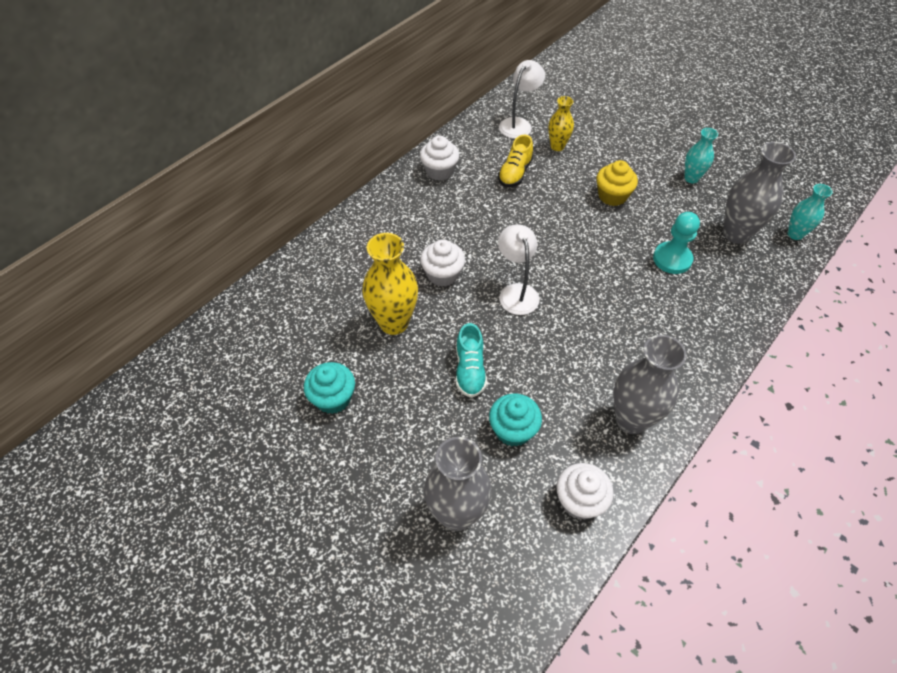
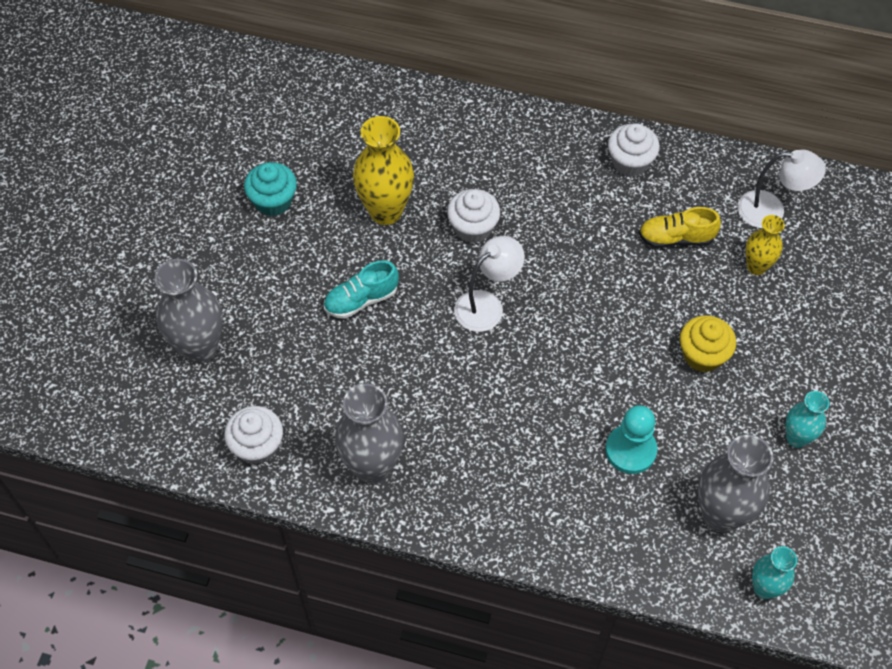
camera: 65 degrees right, 5 degrees up
(513, 430) = (309, 363): turquoise cupcake -> none

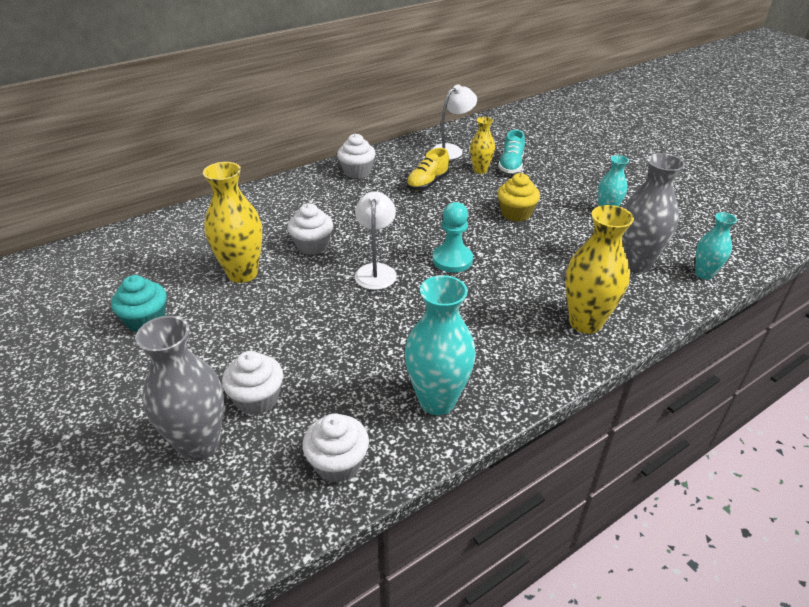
camera: 50 degrees left, 20 degrees down
(267, 346) = (257, 399): none -> white cupcake
(361, 300) = (291, 324): turquoise shoe -> turquoise shoe (511, 165)
(372, 466) = (437, 401): grey vase -> turquoise vase
(575, 520) = (585, 322): none -> yellow vase
(630, 450) = (554, 272): turquoise pawn -> turquoise pawn (452, 260)

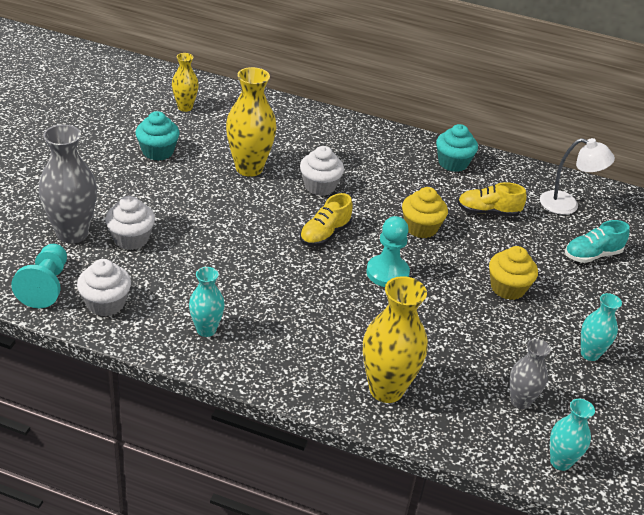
camera: 50 degrees right, 0 degrees up
(264, 507) = (46, 286): none -> turquoise pawn
(357, 172) = (453, 163): white cupcake -> turquoise cupcake
(376, 271) = (325, 235): white lamp -> yellow shoe
(415, 220) = (421, 228): none -> yellow cupcake
(437, 401) = (206, 330): turquoise vase -> turquoise vase, size x0.58
(480, 170) = (555, 237): yellow vase -> yellow vase (185, 107)
(635, 263) = (520, 401): grey vase -> grey vase, size x0.58

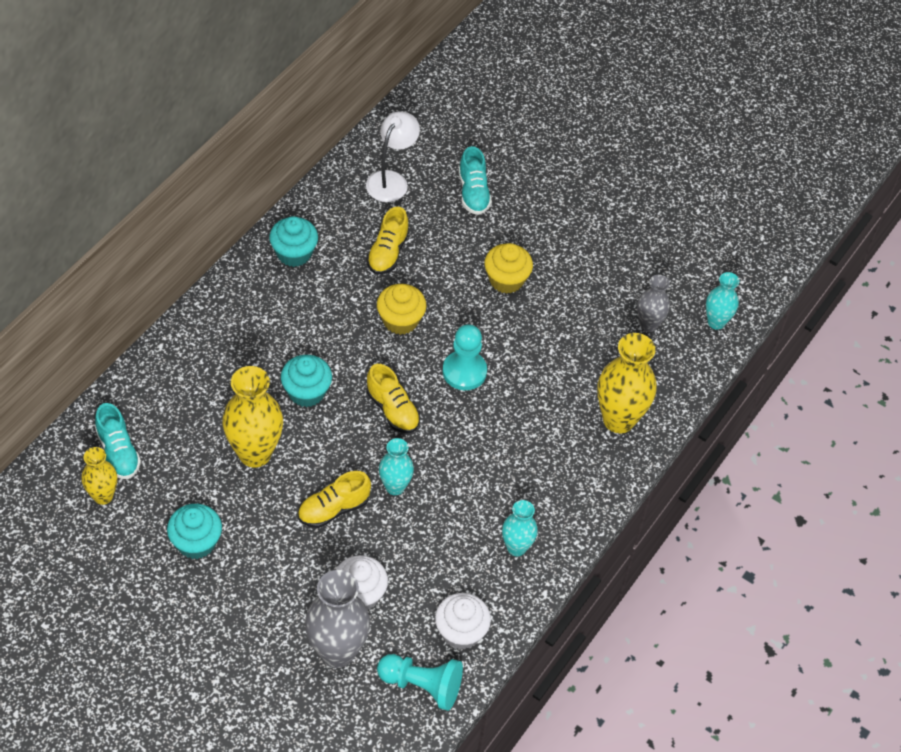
camera: 75 degrees left, 15 degrees up
(211, 214) = (333, 509): none -> yellow shoe
(225, 108) = (118, 452): none -> turquoise shoe
(320, 186) = (306, 392): white cupcake -> turquoise cupcake
(590, 354) = (603, 251): turquoise vase -> turquoise vase (395, 487)

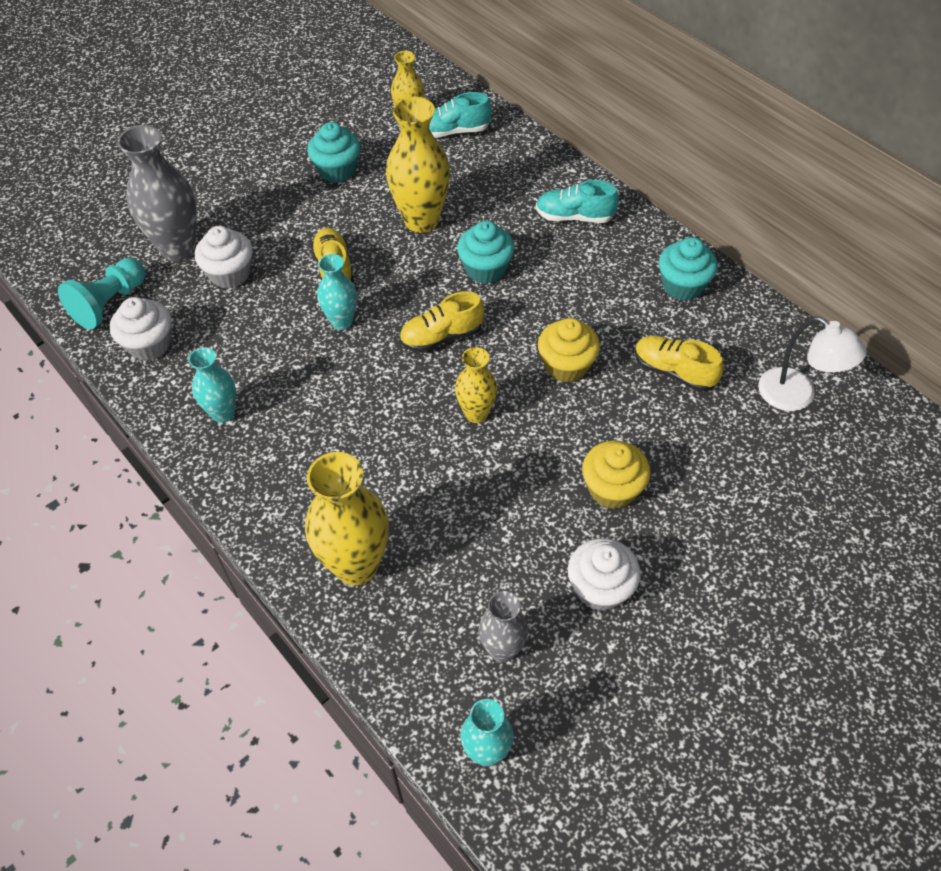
camera: 110 degrees right, 0 degrees up
(464, 372) = (476, 413): turquoise pawn -> yellow vase
(473, 193) = (771, 483): turquoise shoe -> turquoise shoe (574, 217)
(586, 278) = (600, 588): none -> white cupcake

